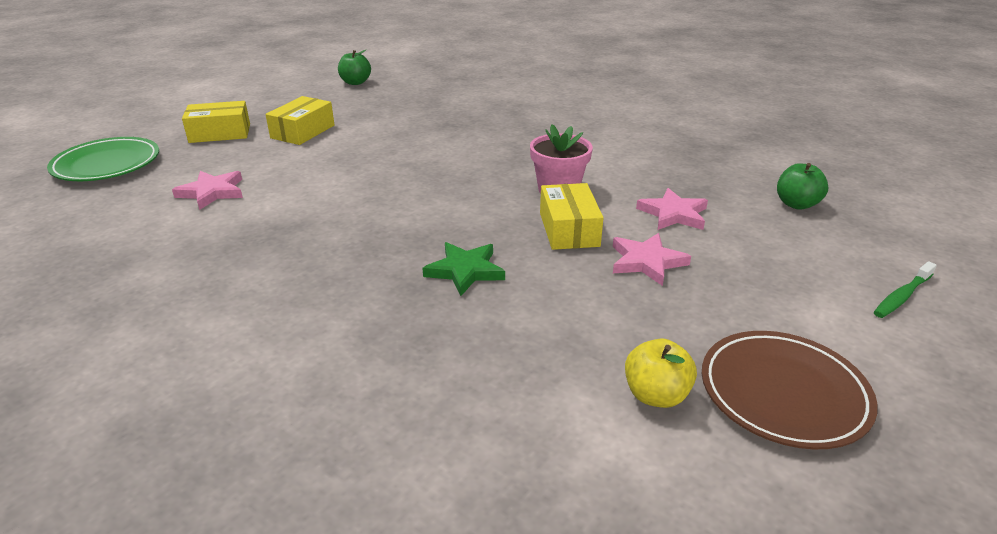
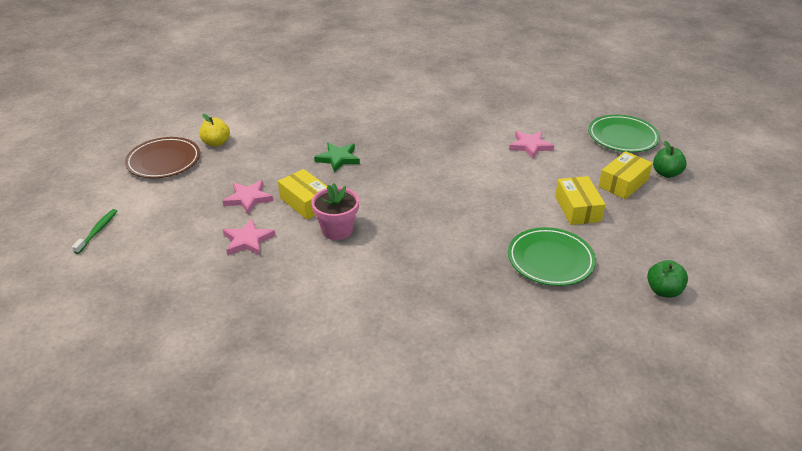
camera: 145 degrees right, 5 degrees up
(396, 114) = (550, 260): none -> green plate
(796, 204) = (160, 287): green apple -> green apple (666, 173)

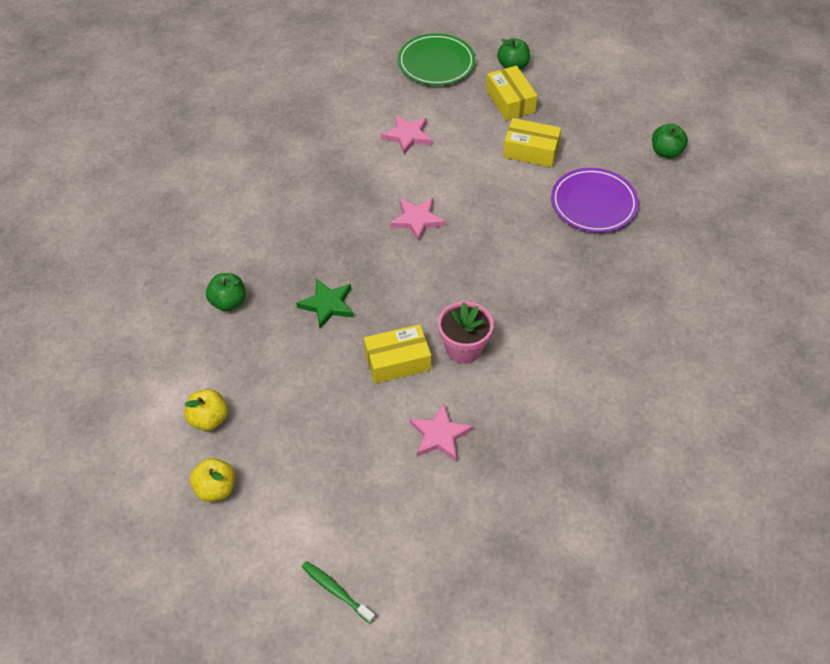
camera: 65 degrees left, 15 degrees up
(164, 161) = (215, 489): brown plate -> yellow apple
(248, 198) = (358, 415): pink star -> pink star (417, 220)
(314, 122) = (228, 302): none -> green apple
(550, 260) = (593, 204): green plate -> purple plate

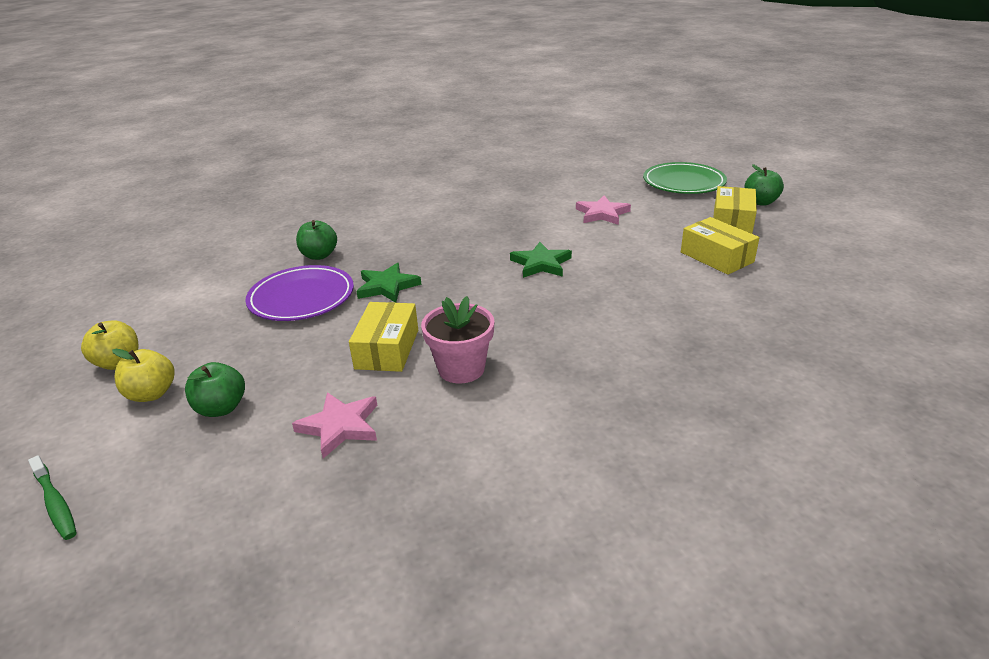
camera: 40 degrees right, 20 degrees down
(208, 419) = (191, 316): yellow apple -> yellow apple (152, 394)
(336, 591) = (55, 503): green toothbrush -> green toothbrush turned 150 degrees clockwise
(397, 361) = (387, 349): yellow box -> yellow box turned 75 degrees clockwise
(417, 220) = (541, 264): pink star -> green star
(593, 204) = (749, 316): purple plate -> purple plate (301, 298)
(666, 152) = (892, 308): green apple -> green apple (221, 408)

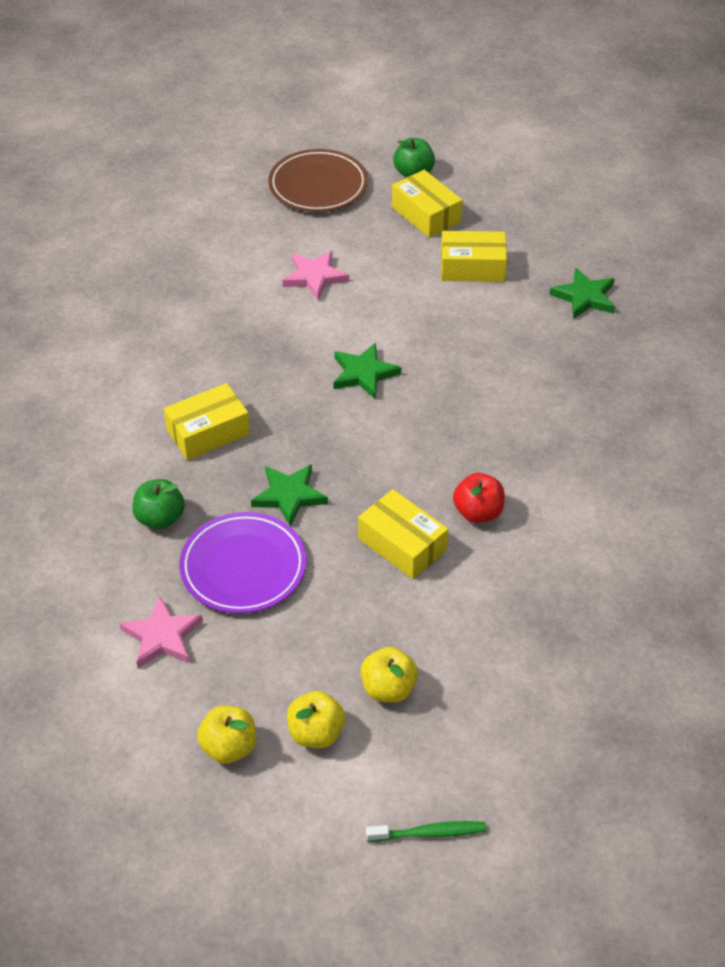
camera: 55 degrees left, 15 degrees up
(221, 408) = (388, 689): green apple -> yellow apple
(340, 426) = (486, 620): pink star -> pink star (162, 636)
(413, 239) = (208, 432): none -> yellow box
(461, 369) = (478, 512): pink flower pot -> red apple
(683, 183) = (318, 185): green plate -> brown plate
(781, 314) = (584, 297): none -> green star

